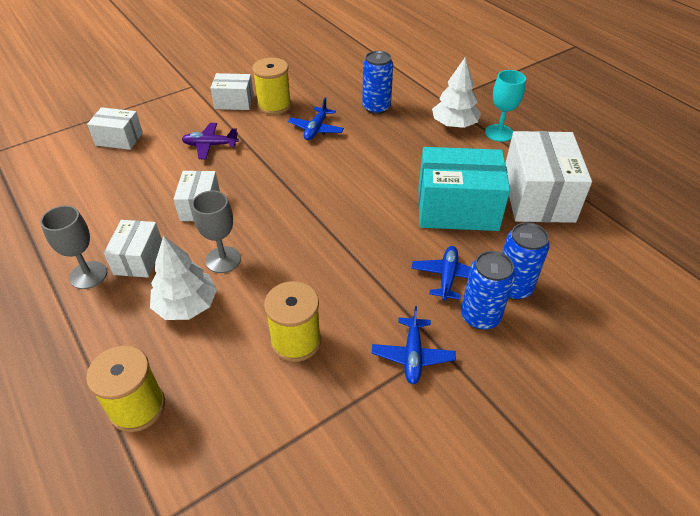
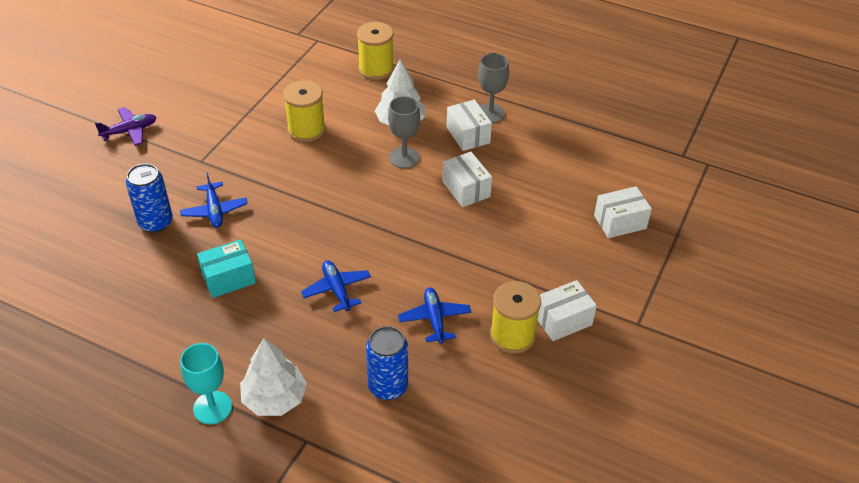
camera: 150 degrees right, 0 degrees up
(210, 145) = (524, 251): purple plane -> purple plane (130, 131)
(412, 355) = (220, 149): blue plane -> blue plane (337, 290)
(457, 208) = (228, 278): turquoise box -> turquoise box, size x0.55
(480, 316) = (178, 191): blue can -> none
(537, 196) = (147, 326): white box -> none

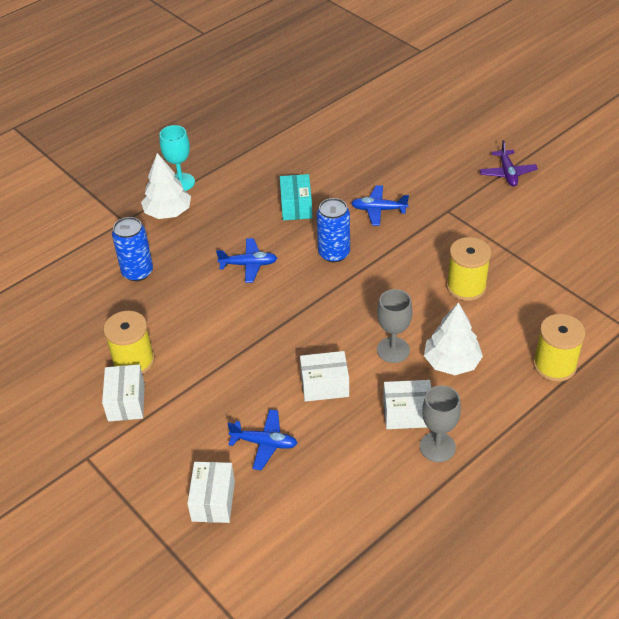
camera: 115 degrees right, 0 degrees up
(156, 222) = (380, 176): blue can -> blue can (334, 253)
(434, 319) = (182, 316): blue plane -> blue plane (264, 443)

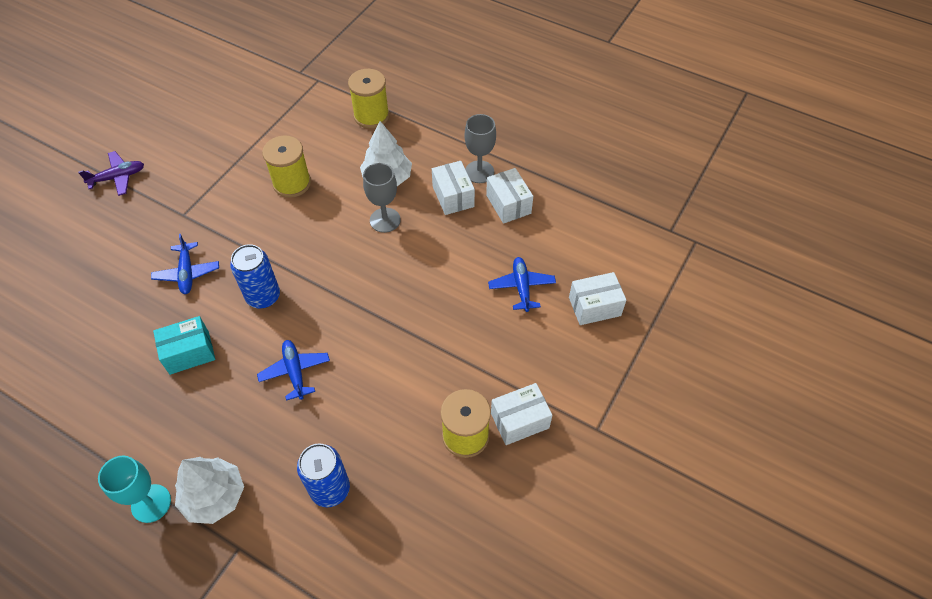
camera: 110 degrees left, 10 degrees up
(324, 385) = (442, 260): white box -> white box (508, 204)

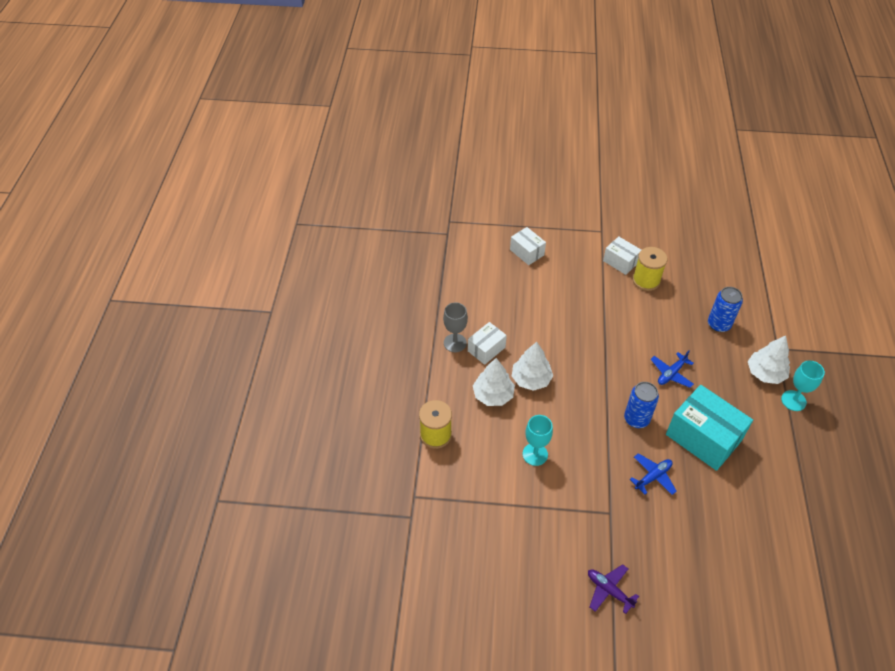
camera: 115 degrees left, 5 degrees down
(189, 353) = (703, 437): turquoise box -> turquoise box, size x1.81
(292, 183) = (535, 454): yellow spool -> turquoise goblet
(385, 220) = (531, 379): grey goblet -> white tree
(508, 204) = (474, 317): white box -> none
(521, 287) = (536, 288): blue plane -> none

